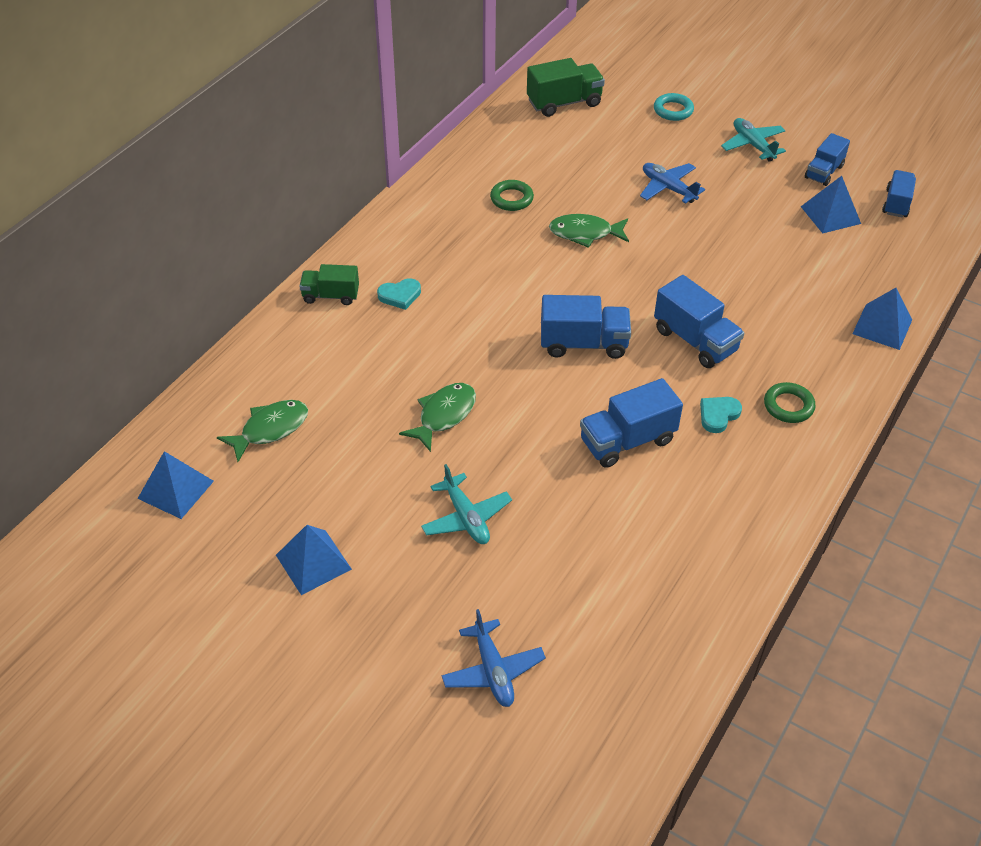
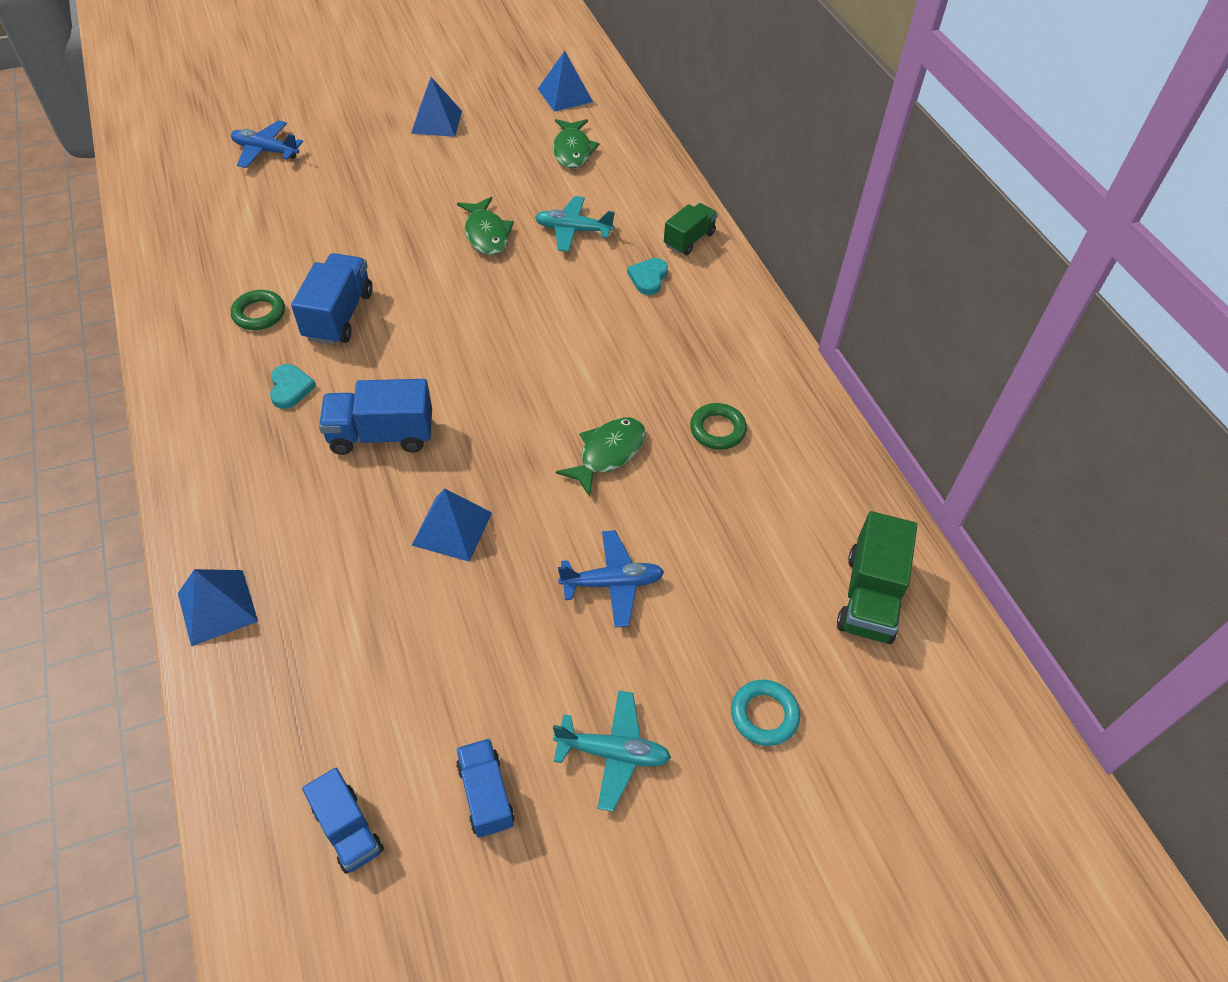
camera: 125 degrees right, 5 degrees up
(466, 517) = (384, 197): turquoise plane -> turquoise plane (573, 230)
(583, 344) = (466, 356): blue truck -> none
(788, 406) = (238, 443): green ring -> green ring (259, 314)
(830, 215) = (409, 722): blue pyramid -> blue pyramid (452, 528)

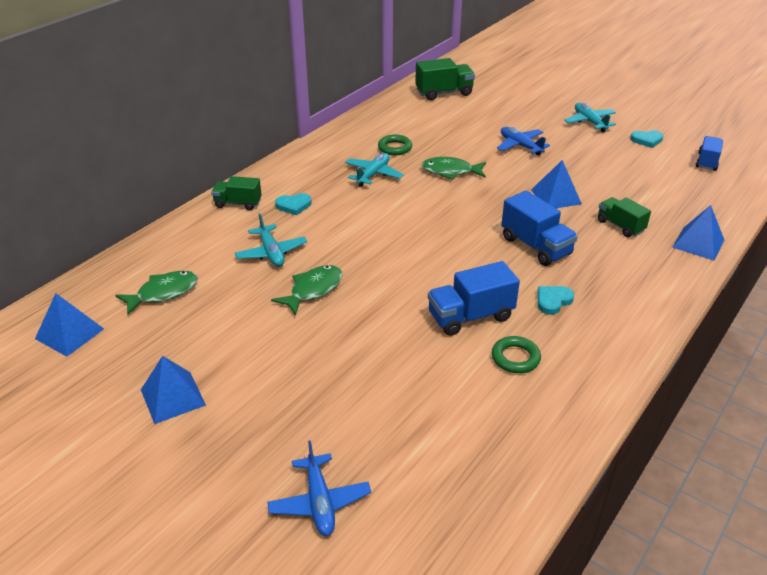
camera: 120 degrees left, 15 degrees down
(331, 549) = (620, 226): none -> green truck
(486, 795) = (646, 140): blue truck -> turquoise heart
(663, 373) = (373, 174): none -> turquoise plane
(764, 715) = (528, 100): turquoise ring -> none

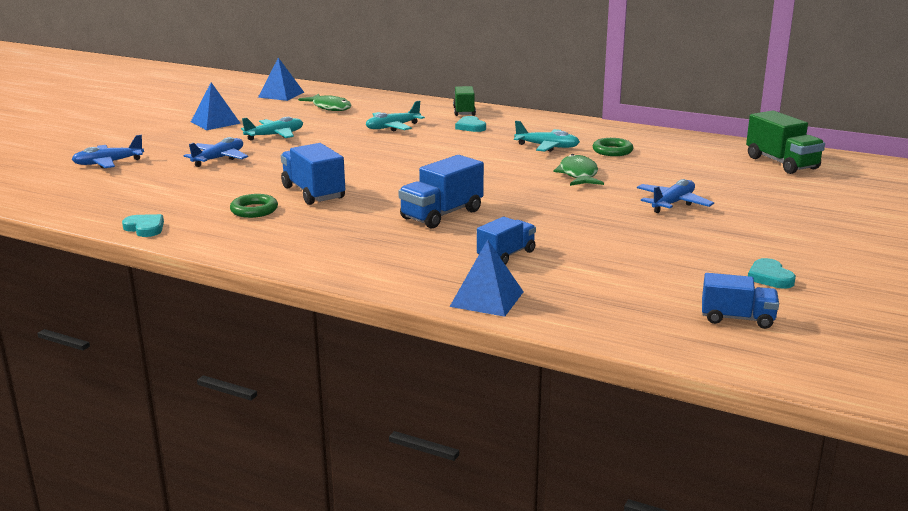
camera: 80 degrees right, 15 degrees down
(313, 290) = (342, 143): green fish -> none
(337, 389) = (219, 159): none -> blue plane
(553, 301) = (343, 223): turquoise heart -> turquoise heart (145, 228)
(556, 197) = (556, 223): blue pyramid -> none
(589, 122) = (790, 241): turquoise plane -> turquoise plane (275, 135)
(620, 226) = (506, 255): green truck -> blue truck

